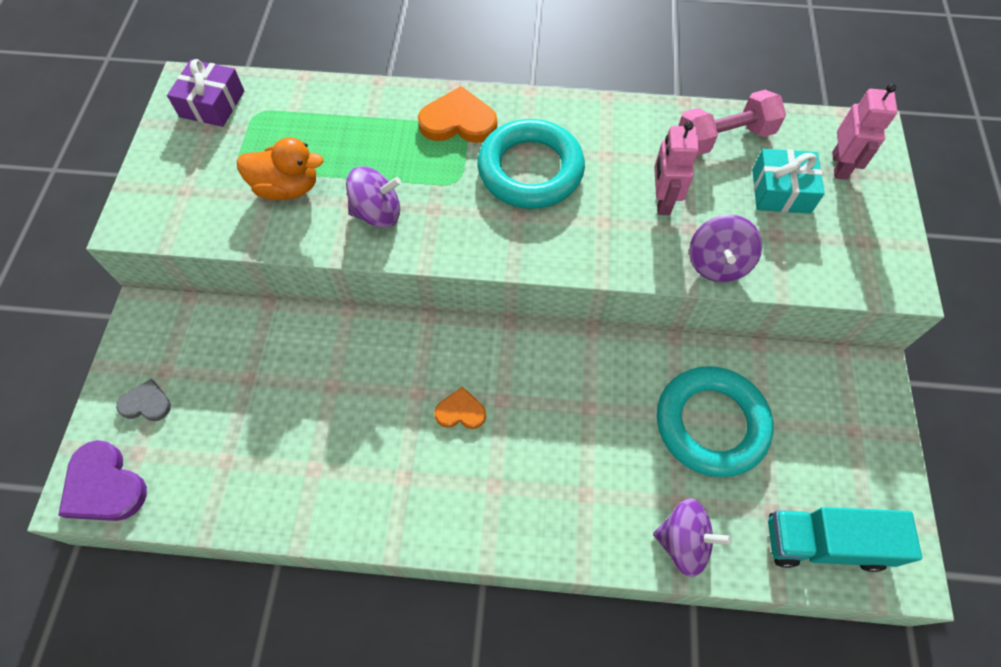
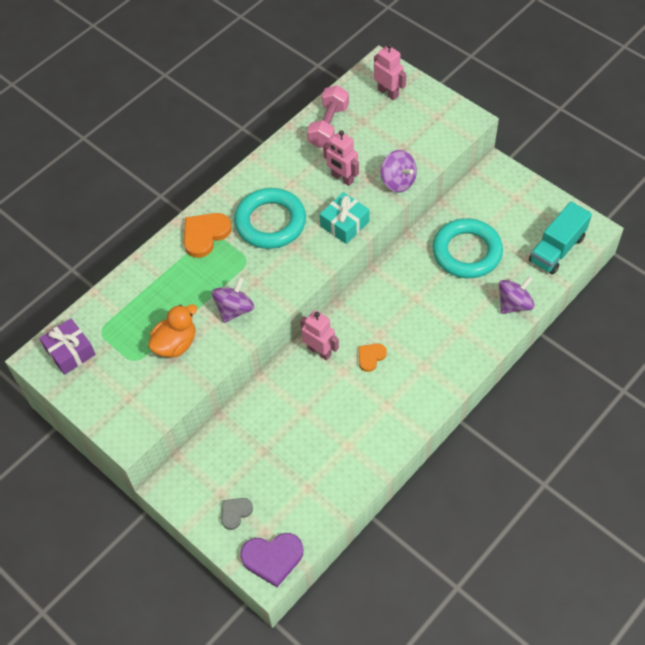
camera: 50 degrees left, 5 degrees down
(426, 348) = (319, 351): none -> pink robot
(781, 191) = (381, 126): turquoise gift -> turquoise gift (344, 224)

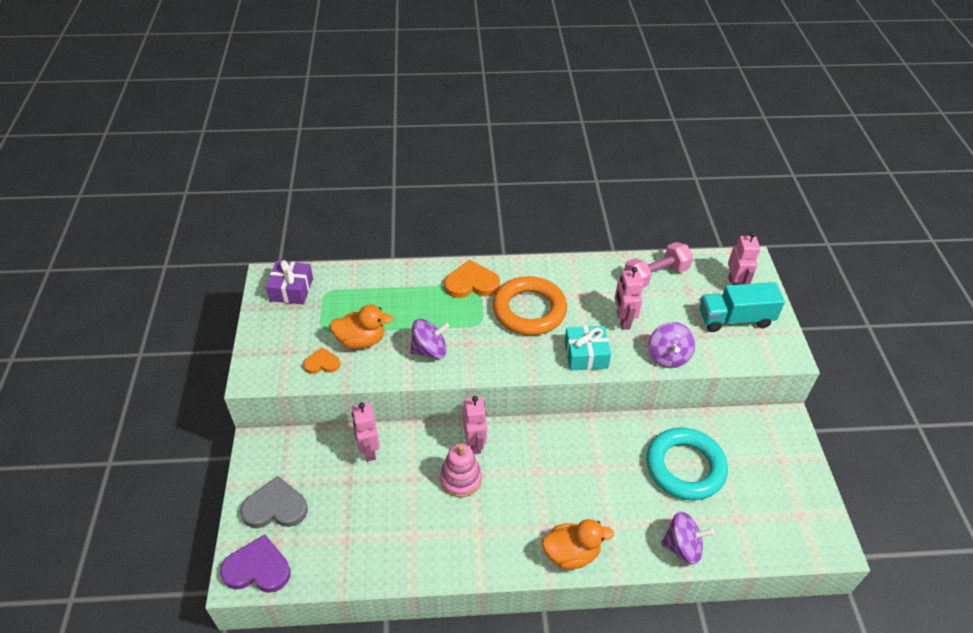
camera: 40 degrees right, 10 degrees down
(235, 513) = (275, 507): grey heart -> grey heart, size x1.69
(253, 419) = (368, 450): none -> pink robot
(270, 222) = (529, 310): turquoise ring -> orange ring
(272, 558) = (257, 568): purple heart -> purple heart turned 150 degrees clockwise
(337, 382) = (461, 479): none -> pink stacking toy
(371, 357) = (509, 482): orange heart -> orange heart (322, 363)
(456, 366) = (571, 553): none -> orange duck
(557, 249) = (776, 533): turquoise truck -> turquoise truck (735, 319)

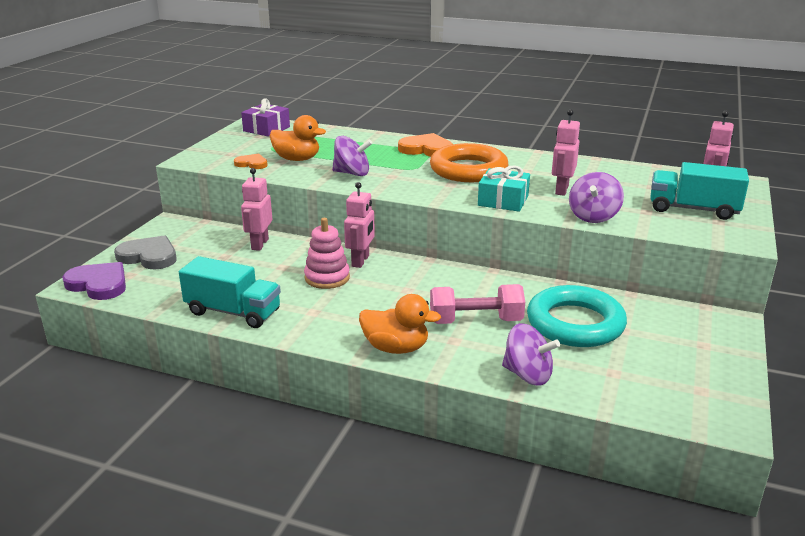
camera: 25 degrees right, 20 degrees down
(411, 560) = (233, 312): none -> turquoise truck
(655, 275) = (620, 173): pink dumbbell -> pink dumbbell (475, 321)

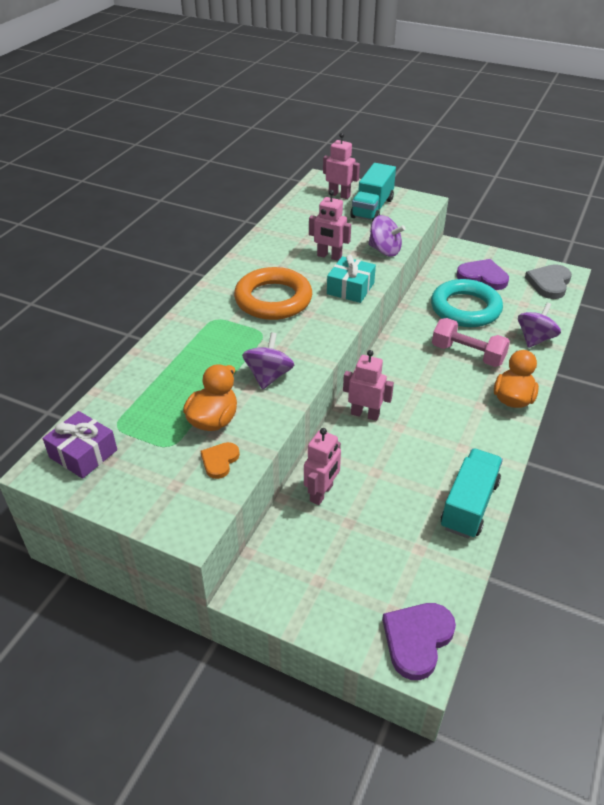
camera: 85 degrees left, 15 degrees up
(149, 256) = (346, 598): grey heart -> grey heart (549, 283)
(259, 244) = (321, 493): pink robot -> pink robot turned 75 degrees counterclockwise
(327, 278) = (399, 438): pink stacking toy -> none
(426, 149) = (207, 320): orange heart -> none
(475, 321) = (467, 354): pink dumbbell -> pink dumbbell turned 60 degrees counterclockwise
(664, 341) = (482, 277): none -> purple heart

